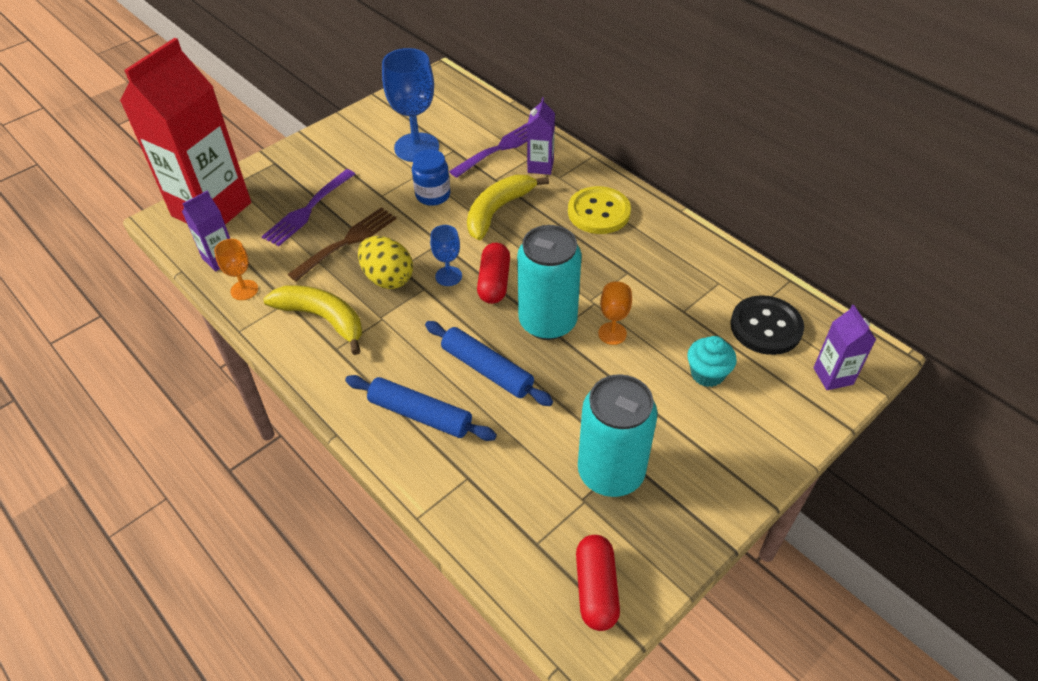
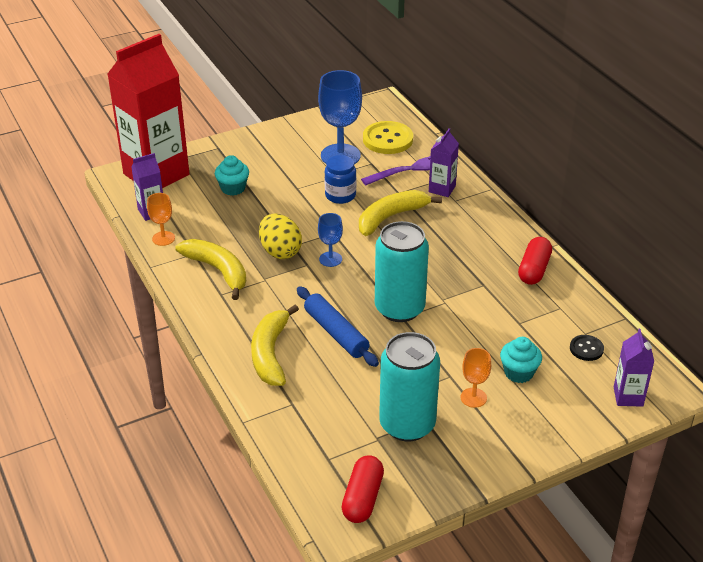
camera: 15 degrees right, 10 degrees down
(308, 210) = (233, 188): purple fork -> turquoise cupcake
(347, 242) = (256, 218): brown fork -> none
(420, 415) = (270, 353): blue rolling pin -> yellow banana
(494, 282) = (366, 271): red capsule -> red capsule (534, 270)
(598, 212) = (478, 234): yellow button -> yellow button (387, 139)
(612, 333) = (450, 327): orange goblet -> orange goblet (473, 397)
(766, 327) = (586, 349): black button -> black button, size x0.53

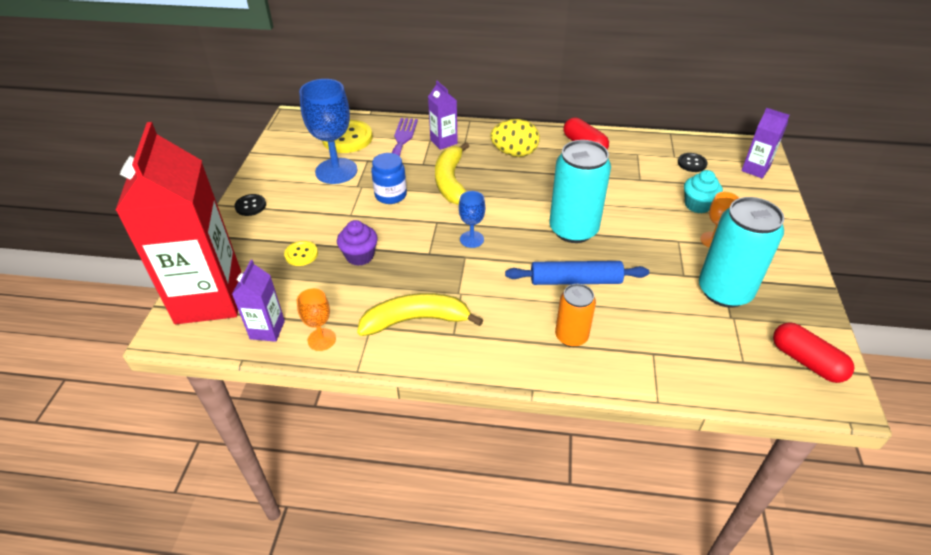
camera: 55 degrees left, 5 degrees up
(233, 188) = (301, 254): turquoise cupcake -> yellow button
(257, 215) = (360, 256): none -> purple cupcake
(259, 140) = (250, 206): none -> black button
(270, 353) = (571, 336): yellow banana -> orange can
(280, 251) = (429, 265): yellow egg -> yellow egg (514, 153)

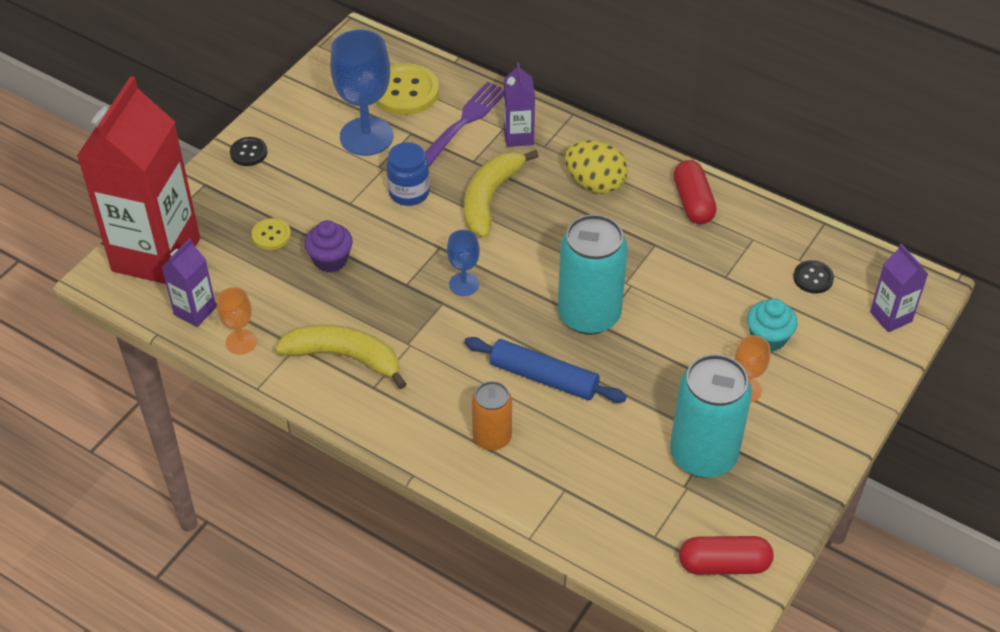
camera: 25 degrees right, 5 degrees up
(806, 361) = (724, 564): red capsule -> red capsule turned 75 degrees counterclockwise

